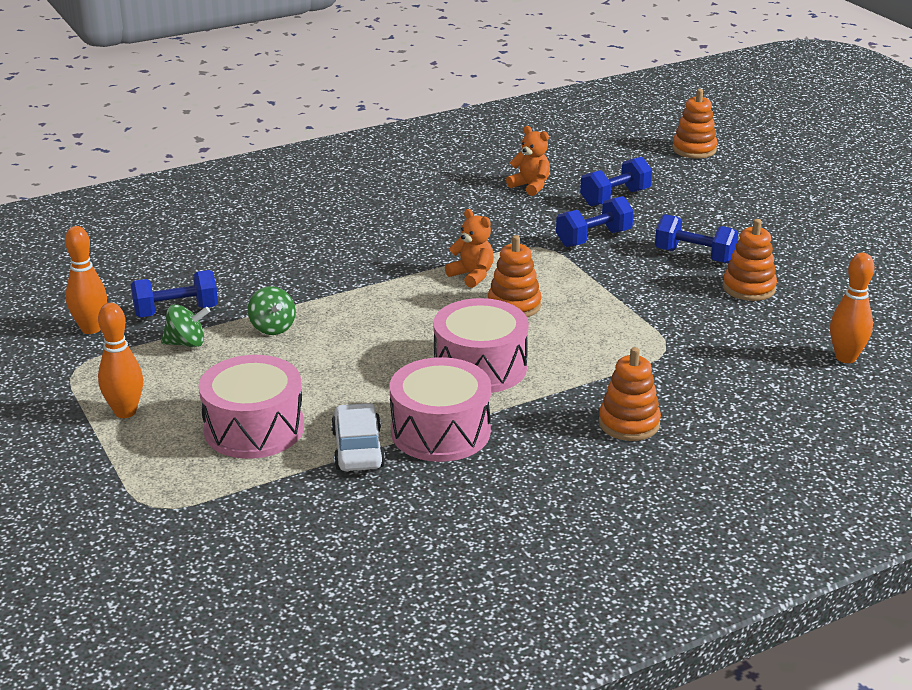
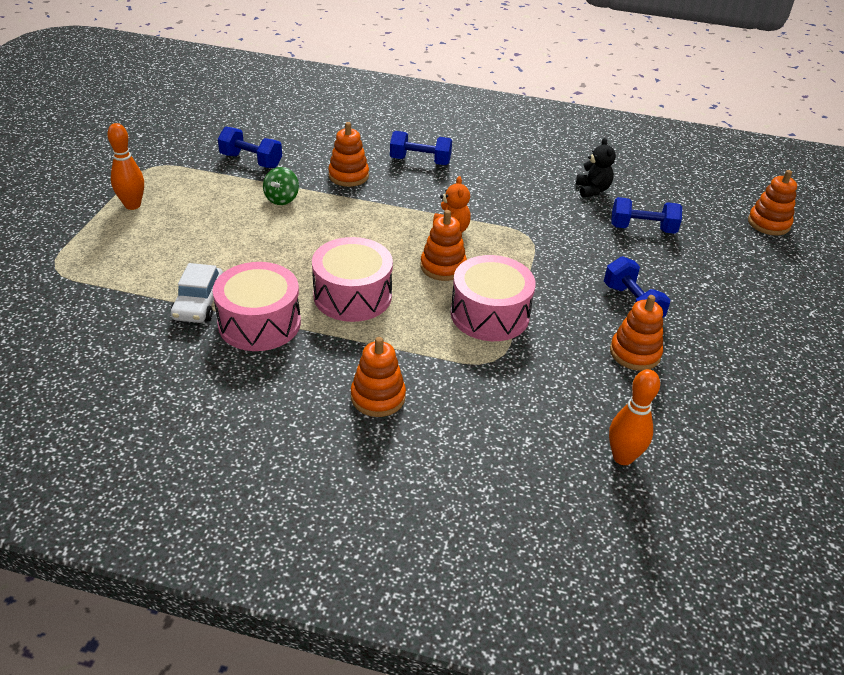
camera: 40 degrees right, 10 degrees up
(91, 329) = (196, 148): orange bowling pin -> none
(186, 343) = (225, 183): green spinning top -> none
(254, 428) = (172, 255): pink drum -> pink drum (490, 314)
(300, 277) = (348, 176): none -> orange stacking toy
(357, 449) = (199, 303): white car -> white car turned 150 degrees clockwise
(530, 186) = (592, 190): orange teddy bear -> black teddy bear
(593, 238) = (576, 250): blue dumbbell -> blue dumbbell (420, 161)

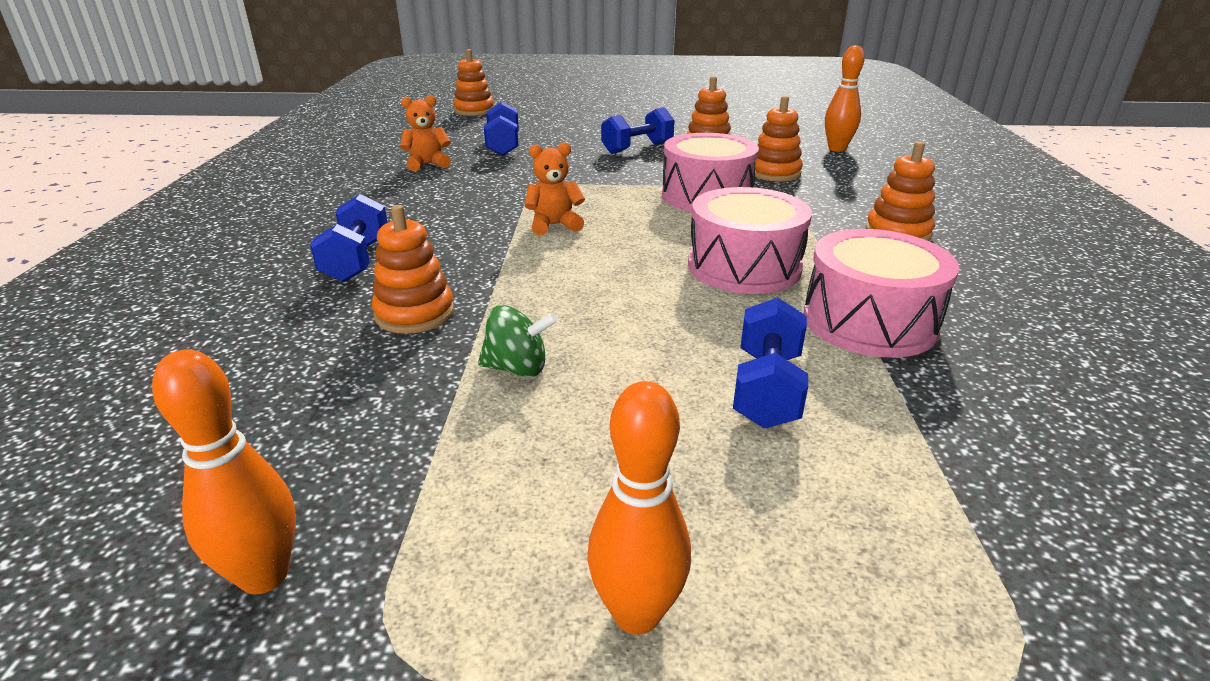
camera: 100 degrees left, 10 degrees down
(197, 146) = (264, 575): none -> orange bowling pin
(199, 303) = (887, 386): white car -> none
(251, 161) = (357, 444): blue dumbbell -> blue dumbbell (766, 389)
(443, 267) = (637, 223): orange stacking toy -> orange stacking toy (774, 173)
(592, 190) = (427, 164): black teddy bear -> orange teddy bear

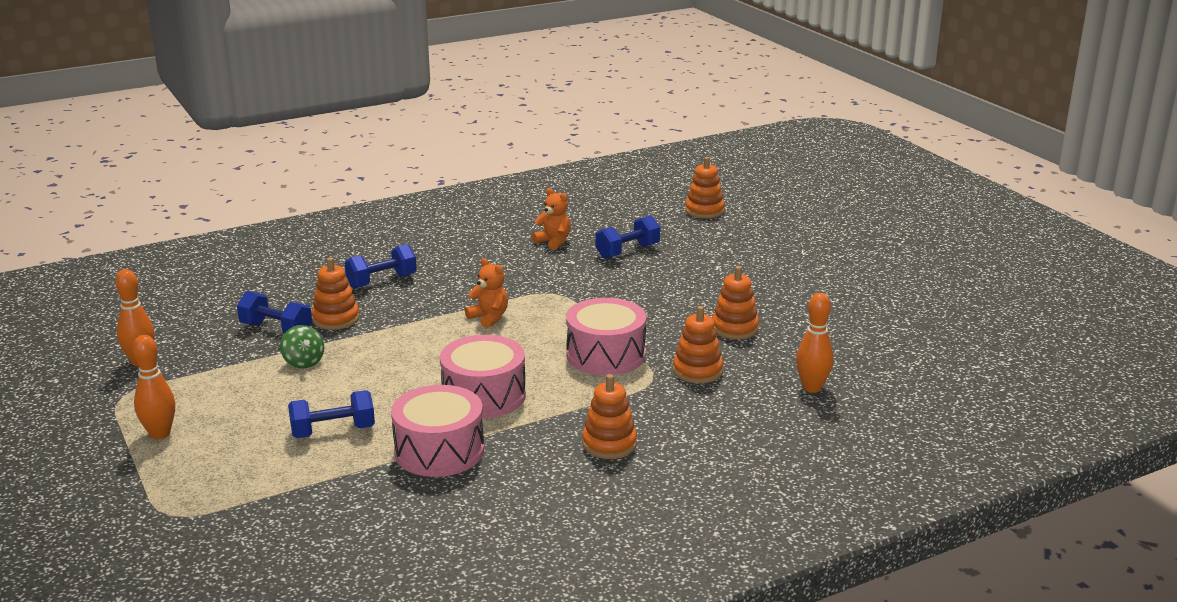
camera: 60 degrees right, 5 degrees down
(637, 148) = (690, 301): blue dumbbell -> blue dumbbell (276, 330)

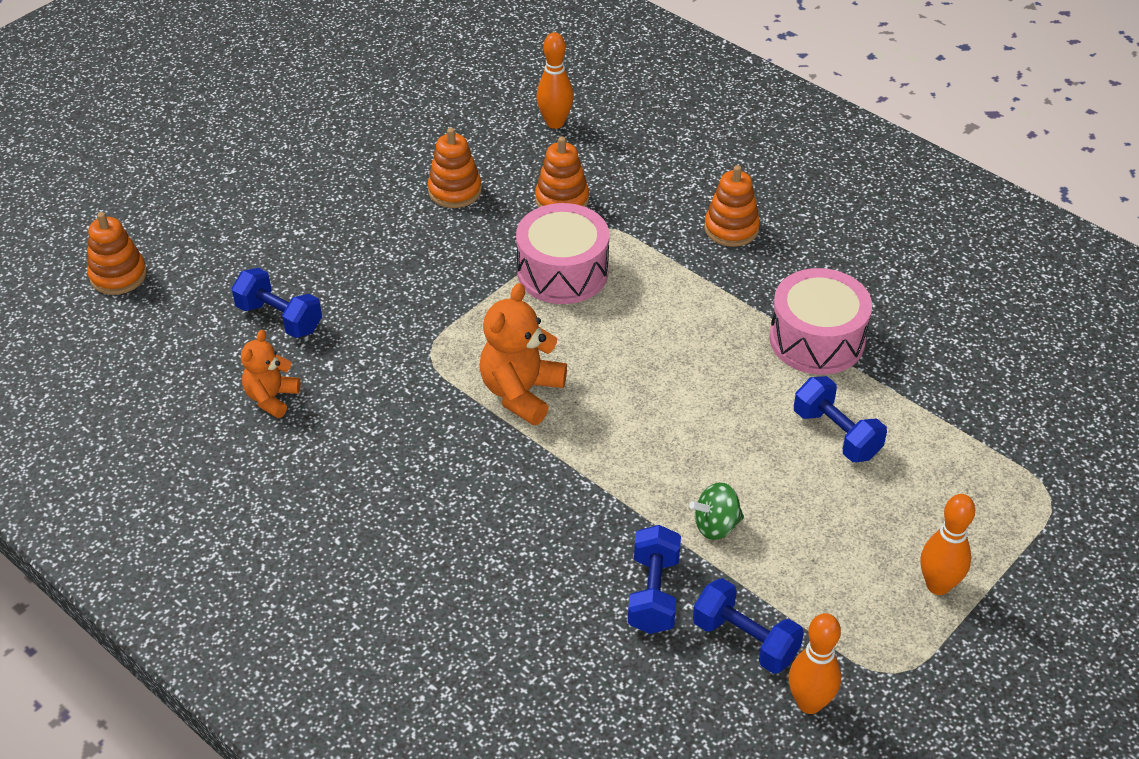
camera: 110 degrees left, 20 degrees up
(303, 362) = (716, 526): green spinning top -> green spinning top turned 150 degrees counterclockwise
(336, 319) = (595, 543): orange stacking toy -> none
(382, 281) = (466, 539): blue dumbbell -> blue dumbbell (745, 640)
(484, 396) = (698, 340): pink drum -> none
(489, 318) = (521, 393): orange teddy bear -> orange teddy bear, size x1.58

